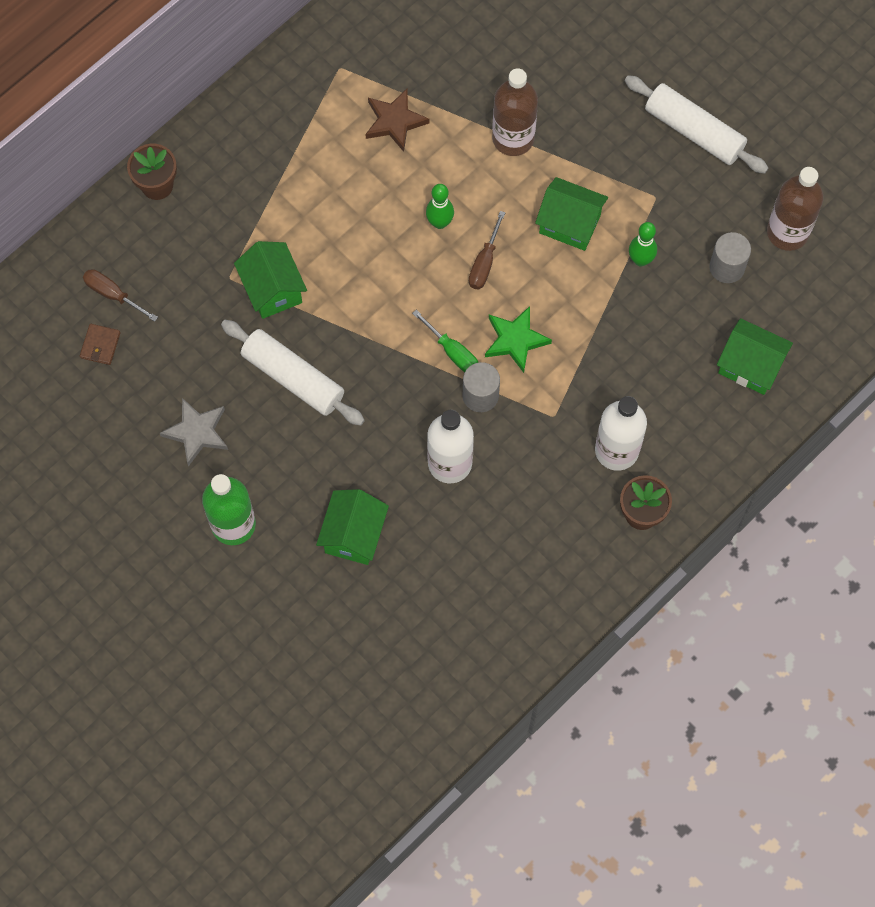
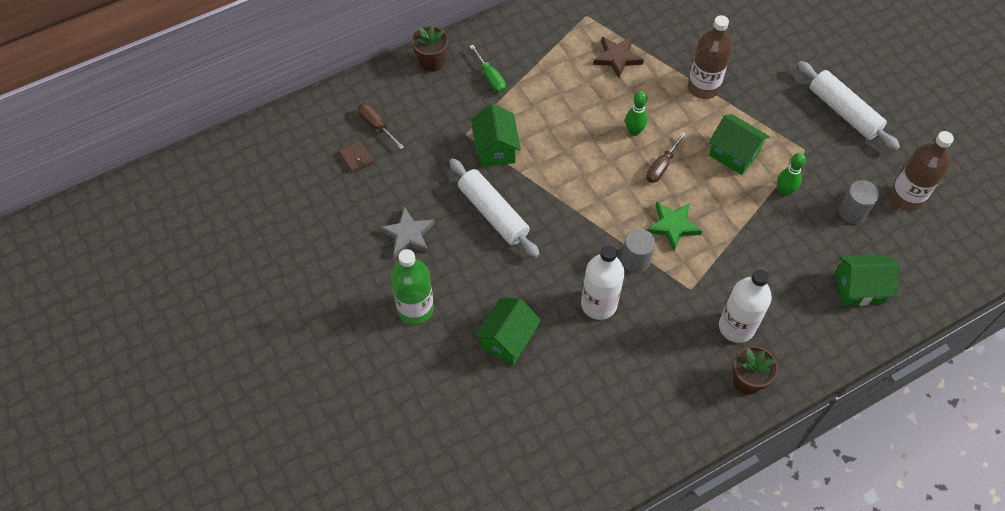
camera: 15 degrees right, 10 degrees down
(100, 345) = (356, 158): brown wallet -> brown wallet turned 60 degrees counterclockwise
(452, 351) = (621, 223): green screwdriver -> green screwdriver (490, 77)
(750, 366) = (859, 288): green house -> green house turned 45 degrees counterclockwise

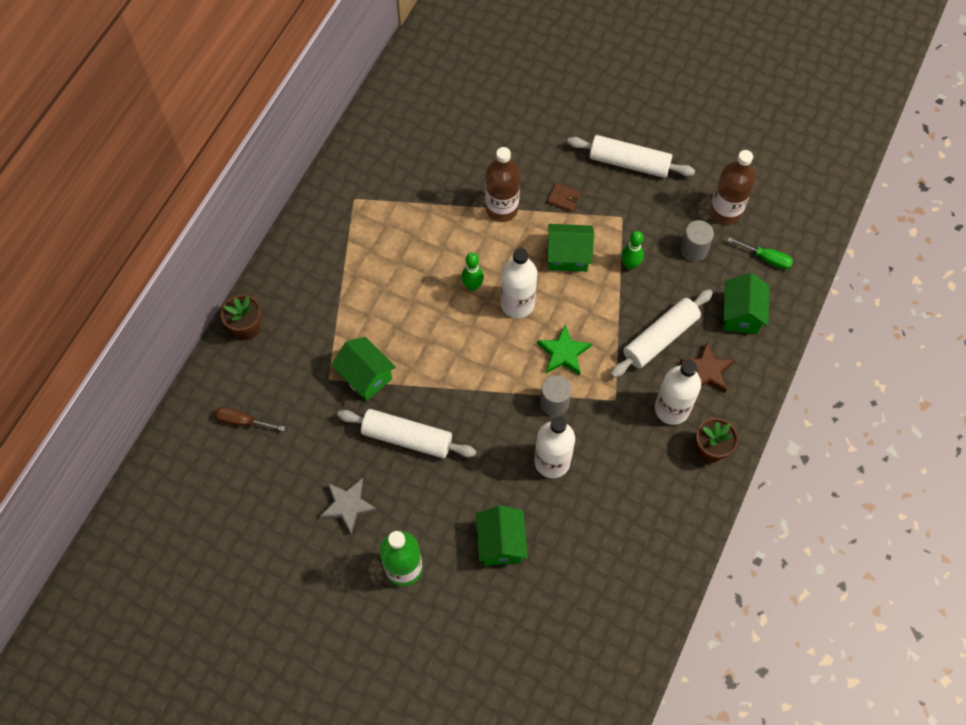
camera: 35 degrees left, 5 degrees up
(356, 158) = (246, 464): brown wallet -> brown wallet (564, 198)
(490, 77) = (312, 311): green screwdriver -> green screwdriver (766, 258)
(617, 58) = (410, 224): brown star -> brown star (706, 371)
(661, 166) = (517, 304): brown screwdriver -> white bottle
(768, 264) = (660, 338): none -> white rolling pin
(859, 288) = (741, 314): green house -> green house turned 45 degrees counterclockwise

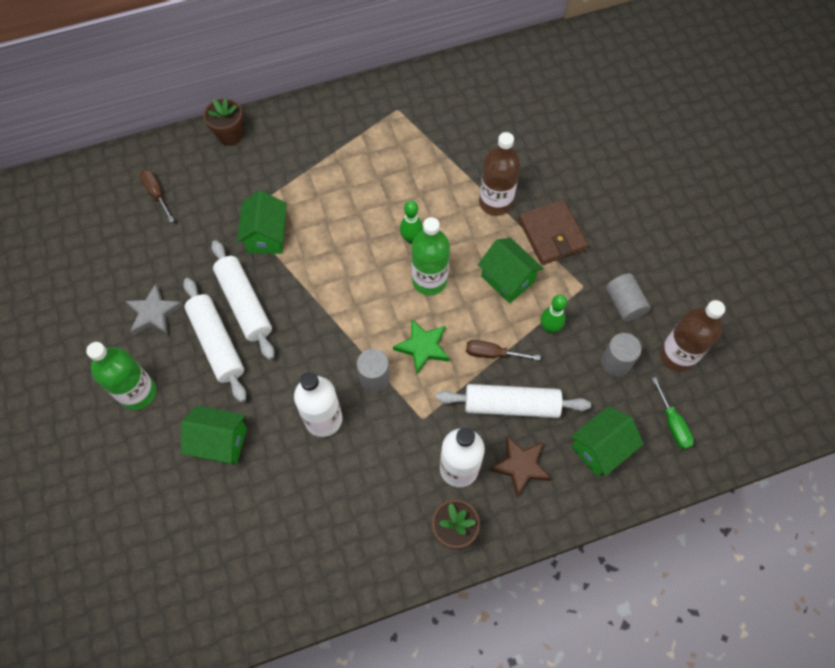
camera: 45 degrees right, 0 degrees up
(501, 543) = (220, 442): green house -> green house turned 60 degrees clockwise
(517, 304) = (429, 280): white bottle -> green bottle
(564, 198) = (552, 234): brown wallet -> brown wallet, size x2.01
(613, 315) = (493, 354): none -> brown screwdriver
(629, 163) = (635, 251): white rolling pin -> white rolling pin (217, 343)
(659, 206) = (624, 304): none -> grey cylinder

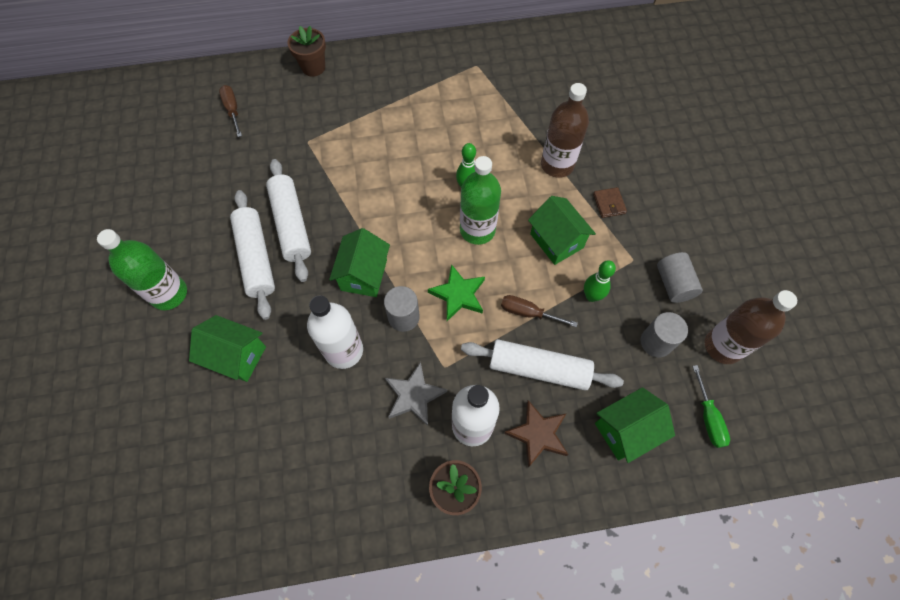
camera: 10 degrees right, 0 degrees up
(154, 313) = (203, 220): grey star -> grey star (414, 395)
(266, 236) = (327, 164): green house -> green house (364, 275)
(552, 234) = (609, 204): brown wallet -> brown wallet, size x0.50

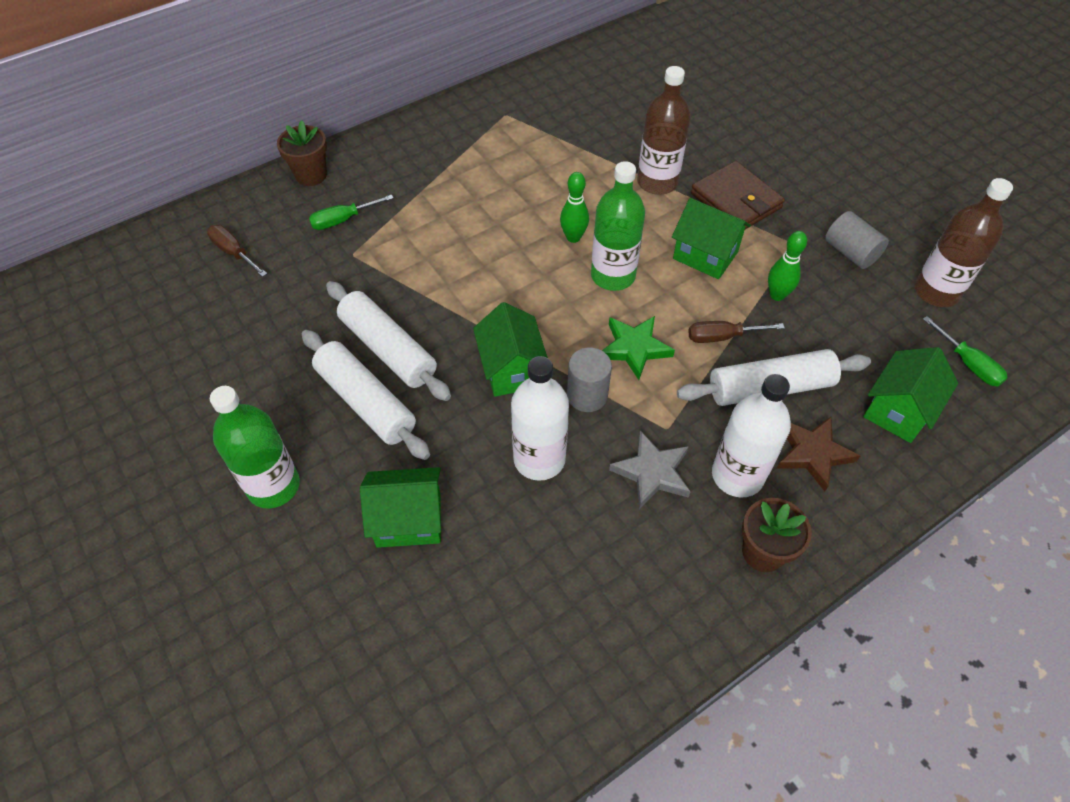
camera: 25 degrees left, 10 degrees down
(316, 112) = (343, 220): none -> green screwdriver
(609, 204) = (736, 201): brown wallet -> brown wallet, size x2.01
(656, 342) = (870, 314): grey cylinder -> none

